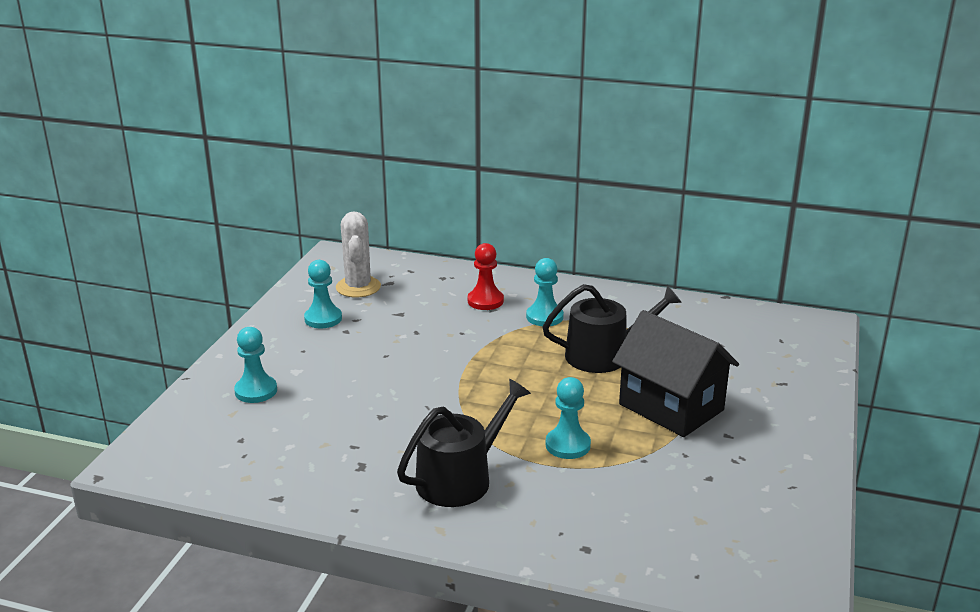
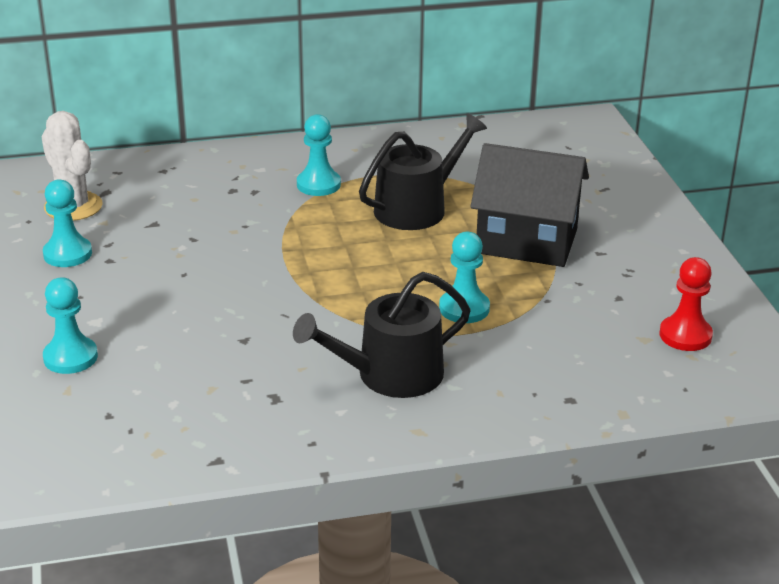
camera: 30 degrees left, 5 degrees up
(460, 478) = (390, 375): black watering can -> black watering can turned 135 degrees counterclockwise
(485, 301) = (238, 184): red pawn -> red pawn (685, 335)

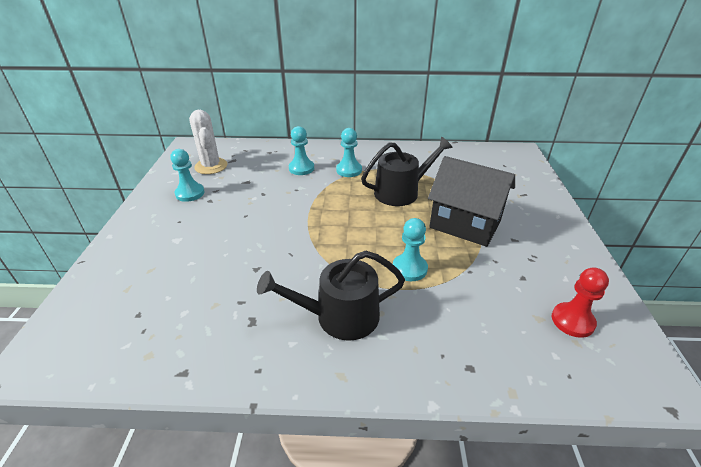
camera: 15 degrees right, 5 degrees up
(70, 357) = (145, 263): turquoise pawn -> turquoise pawn (301, 168)

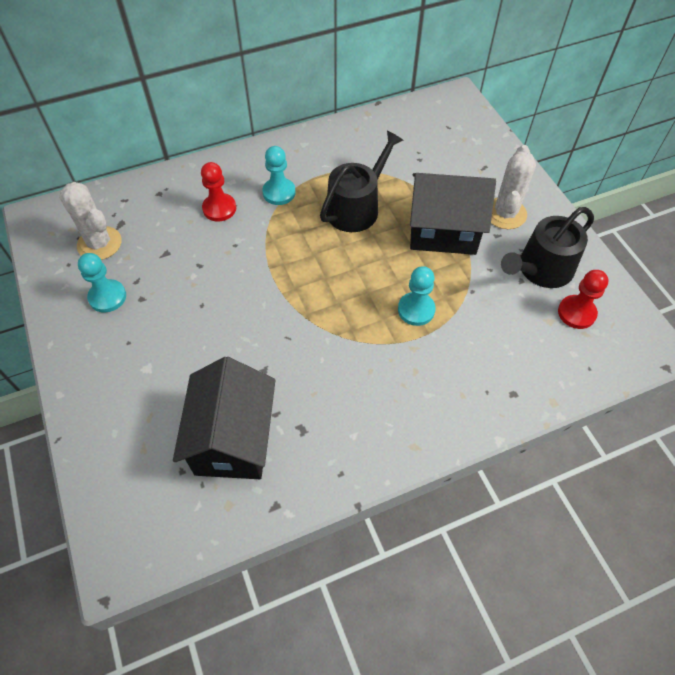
camera: 25 degrees left, 20 degrees up
(194, 307) = (233, 439): none -> black house
(301, 168) = (219, 208): turquoise pawn -> red pawn
(339, 316) = (380, 390): black watering can -> black watering can (541, 269)
(529, 227) = (505, 213): none -> white cactus

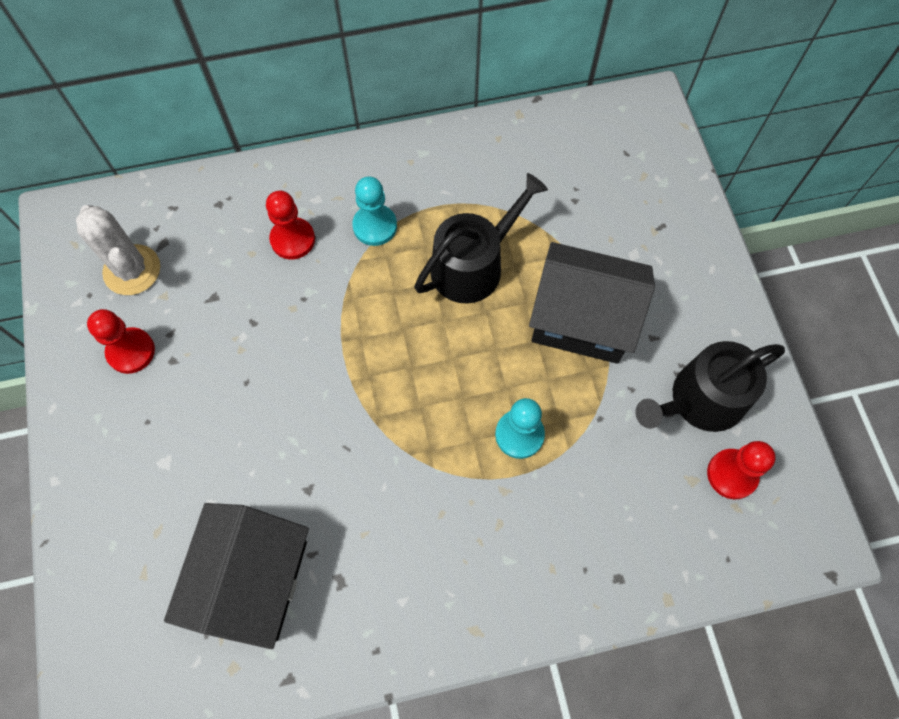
camera: 10 degrees right, 10 degrees up
(107, 297) = (131, 351): turquoise pawn -> red pawn
(505, 213) = (672, 305): white cactus -> none

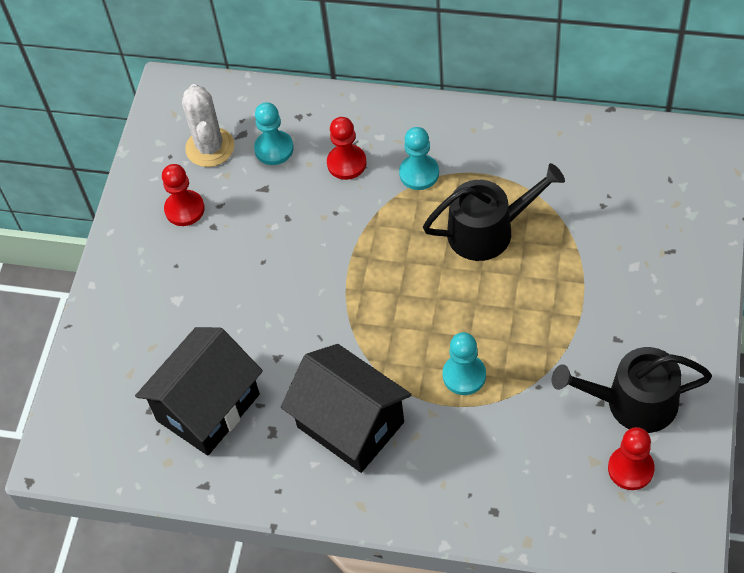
camera: 30 degrees right, 10 degrees down
(206, 249) = (274, 149): none -> turquoise pawn
(582, 320) = (560, 305): black house -> black house (350, 424)

